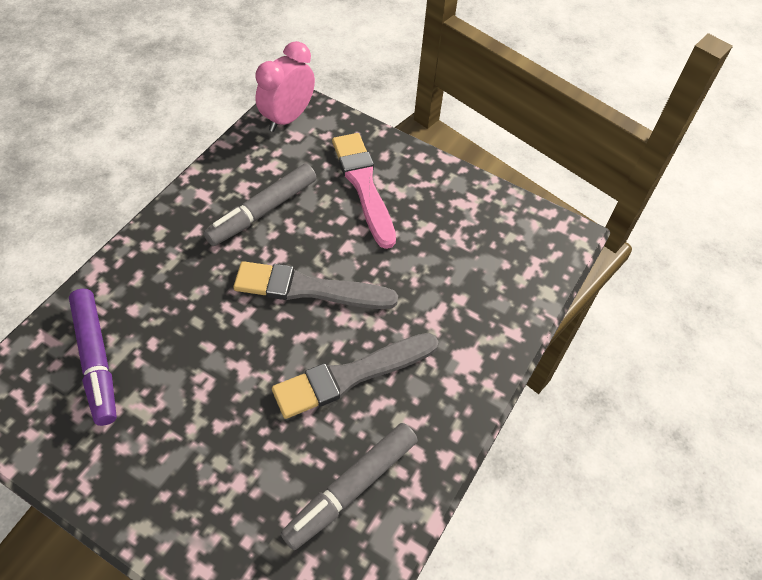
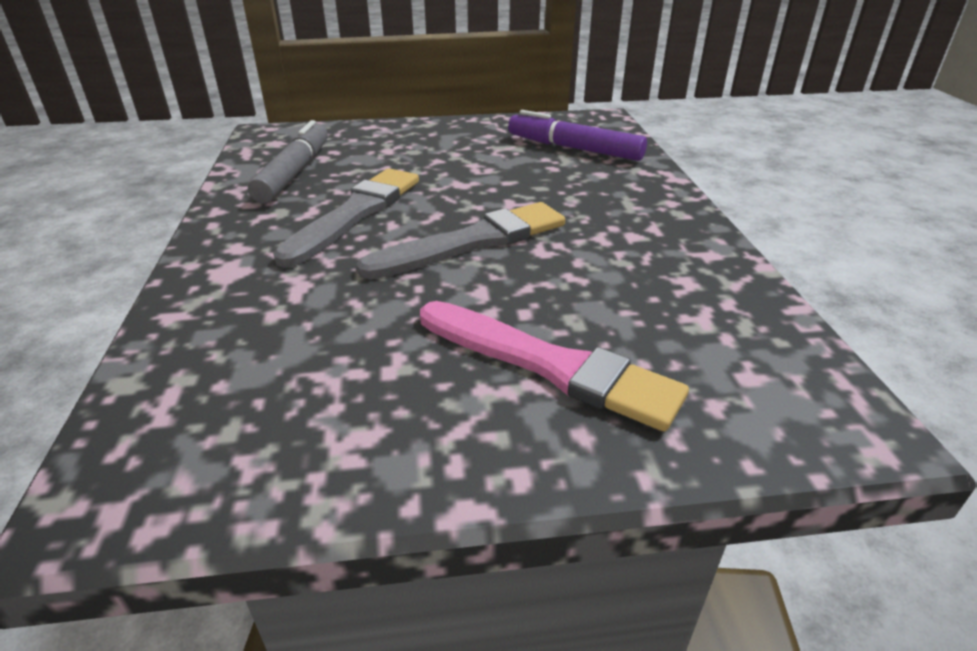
camera: 145 degrees right, 20 degrees down
(262, 211) = (624, 271): grey marker -> none
(287, 118) = (807, 391): pink clock -> none

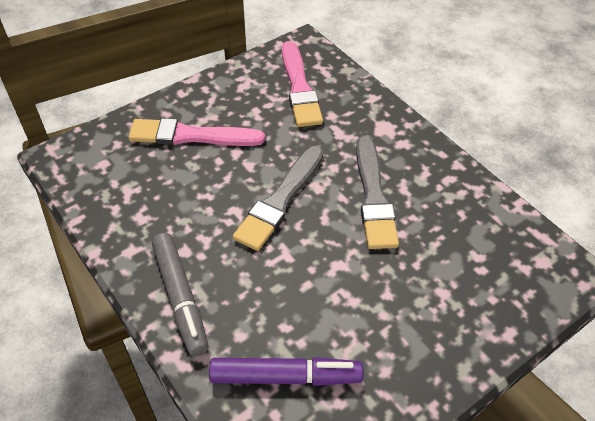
camera: 150 degrees right, 15 degrees up
(261, 381) = (299, 88): none -> pink brush
(295, 173) = (467, 223): grey marker -> grey marker (180, 298)

